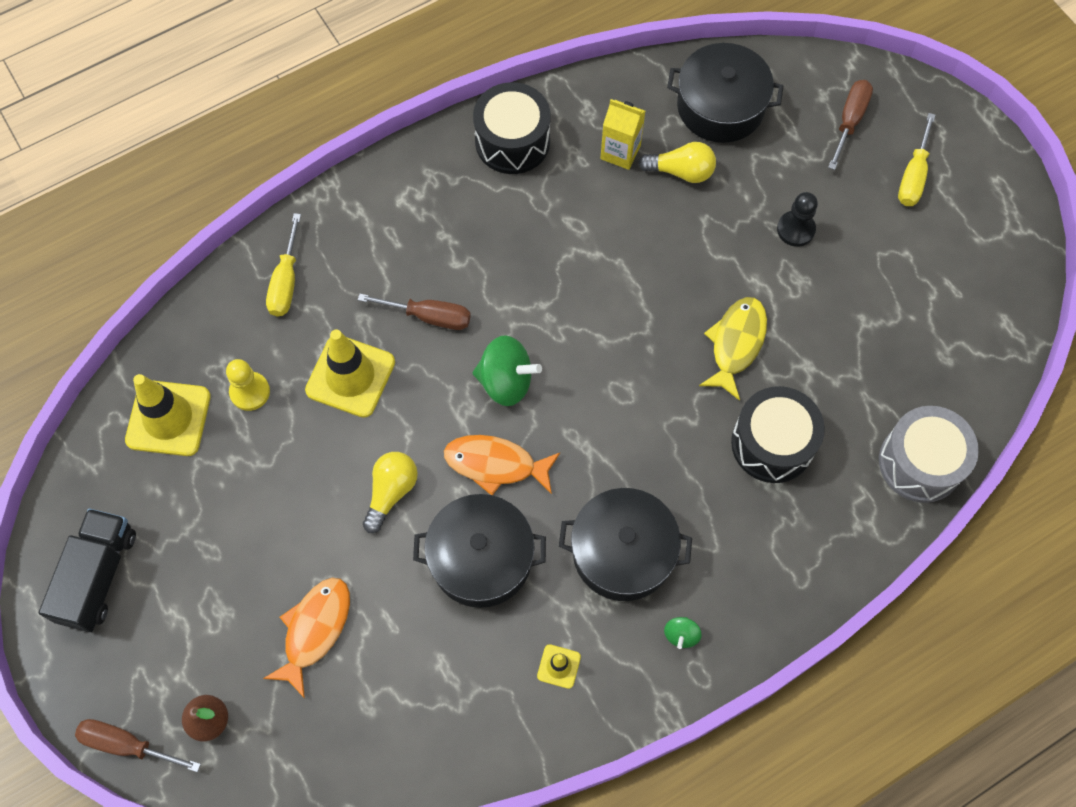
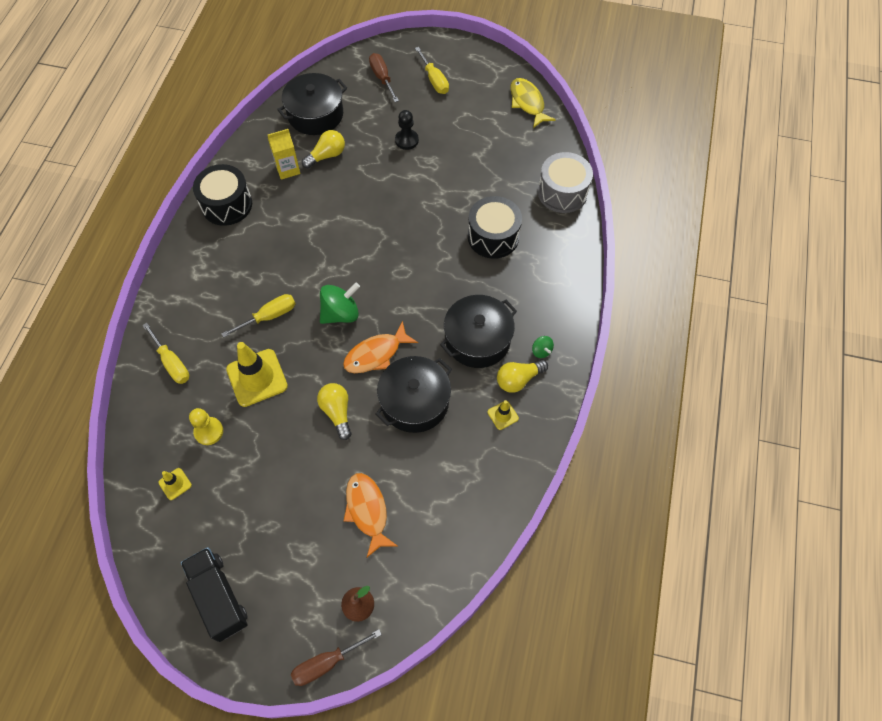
camera: 45 degrees left, 5 degrees down
(168, 418) = (175, 484): yellow traffic cone -> yellow traffic cone, size x0.47
(429, 316) = (269, 316): brown screwdriver -> yellow screwdriver
(619, 643) = (518, 379): none -> yellow light bulb
(736, 344) = (432, 208): yellow fish -> yellow fish (527, 103)

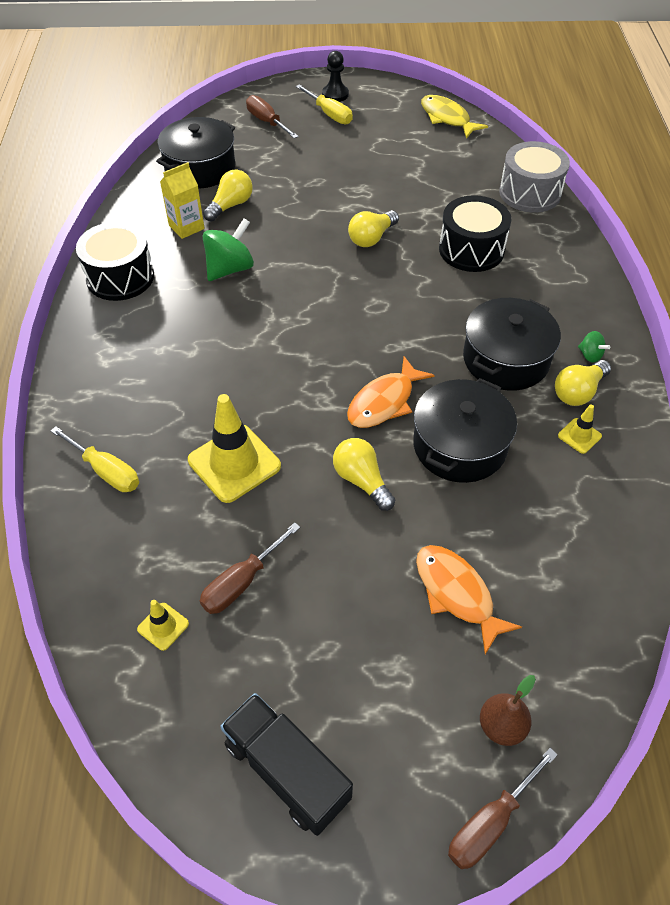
camera: 15 degrees left, 10 degrees down
(209, 431) = (189, 545): yellow pawn -> none
(233, 466) = (241, 582): none -> brown screwdriver
(269, 316) = (223, 388): yellow screwdriver -> none
(341, 313) = (318, 366): green spinning top -> green spinning top (230, 269)
(406, 140) = (322, 174): black pawn -> black pawn (335, 94)
(421, 209) = (371, 238): none -> yellow light bulb

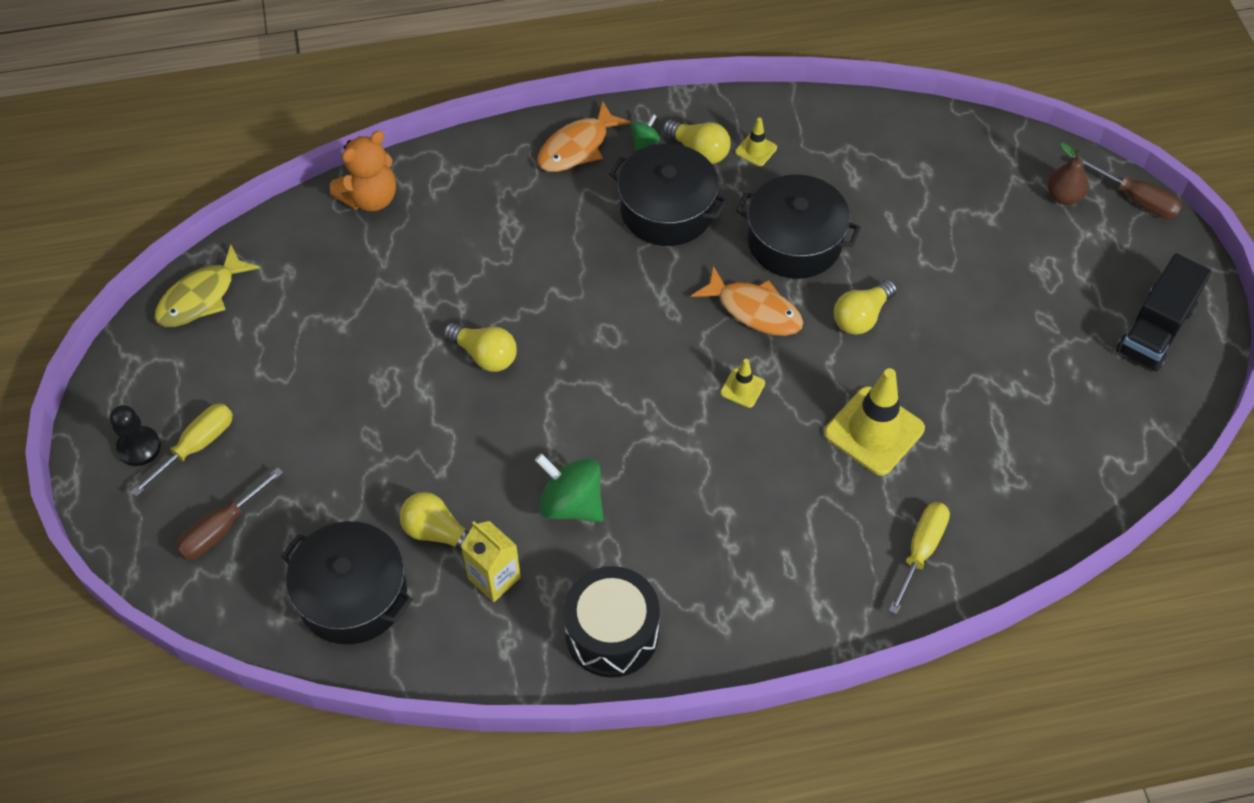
camera: 100 degrees left, 5 degrees up
(163, 626) = (1071, 448): yellow traffic cone -> yellow traffic cone (742, 388)
(241, 582) = (1005, 395): brown screwdriver -> none
(456, 593) = (959, 232): orange fish -> orange fish (577, 147)
(471, 249) = (491, 251): black drum -> none
(530, 193) = (370, 198): grey drum -> orange teddy bear

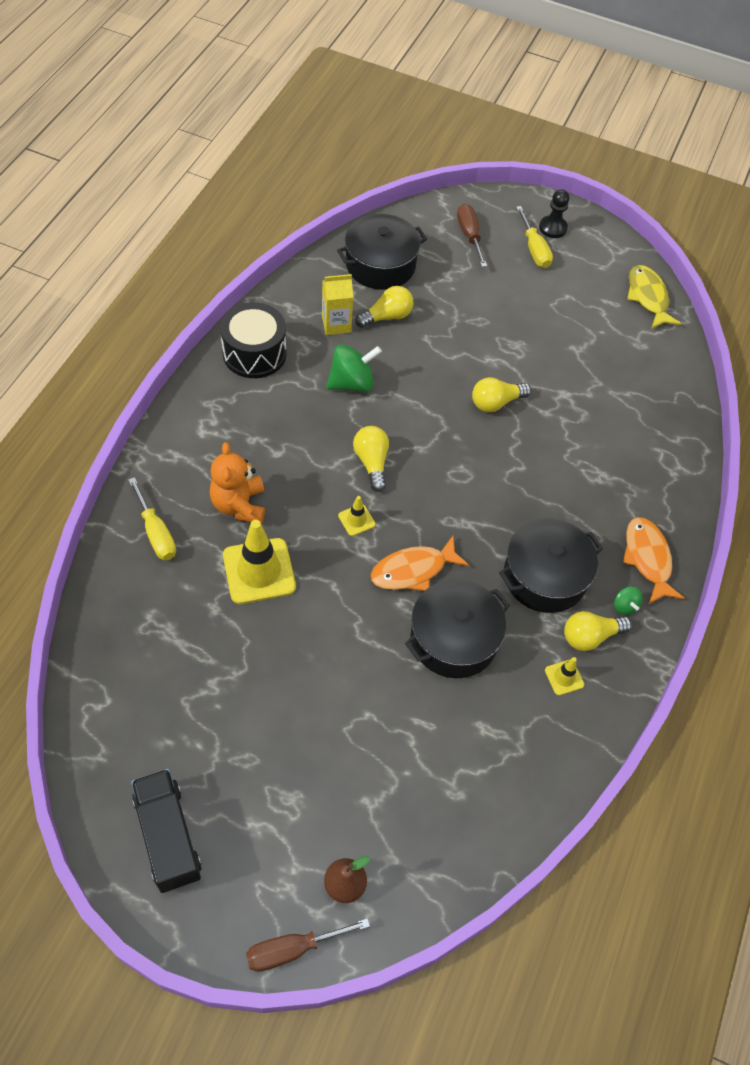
camera: 120 degrees right, 0 degrees up
(370, 198) = (677, 414): orange teddy bear -> orange teddy bear (239, 505)
(861, 316) = (353, 633): yellow light bulb -> yellow light bulb (372, 463)

